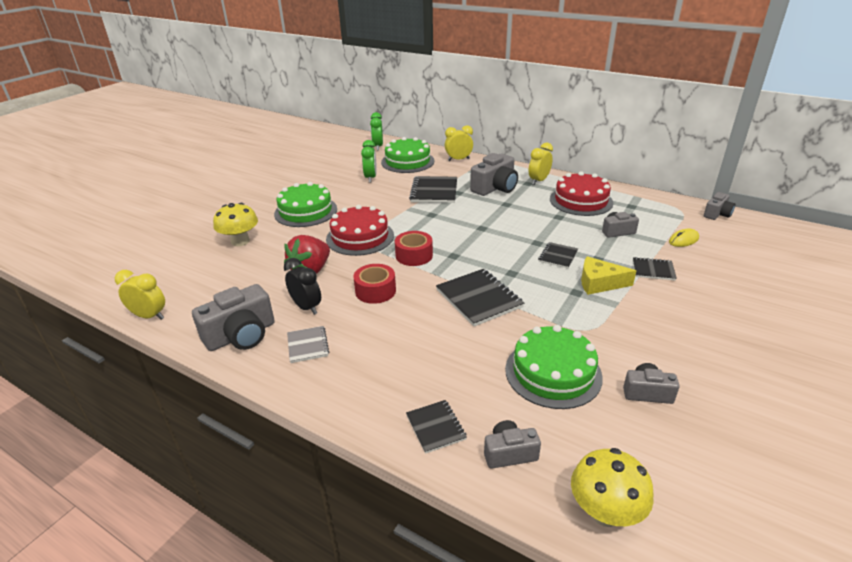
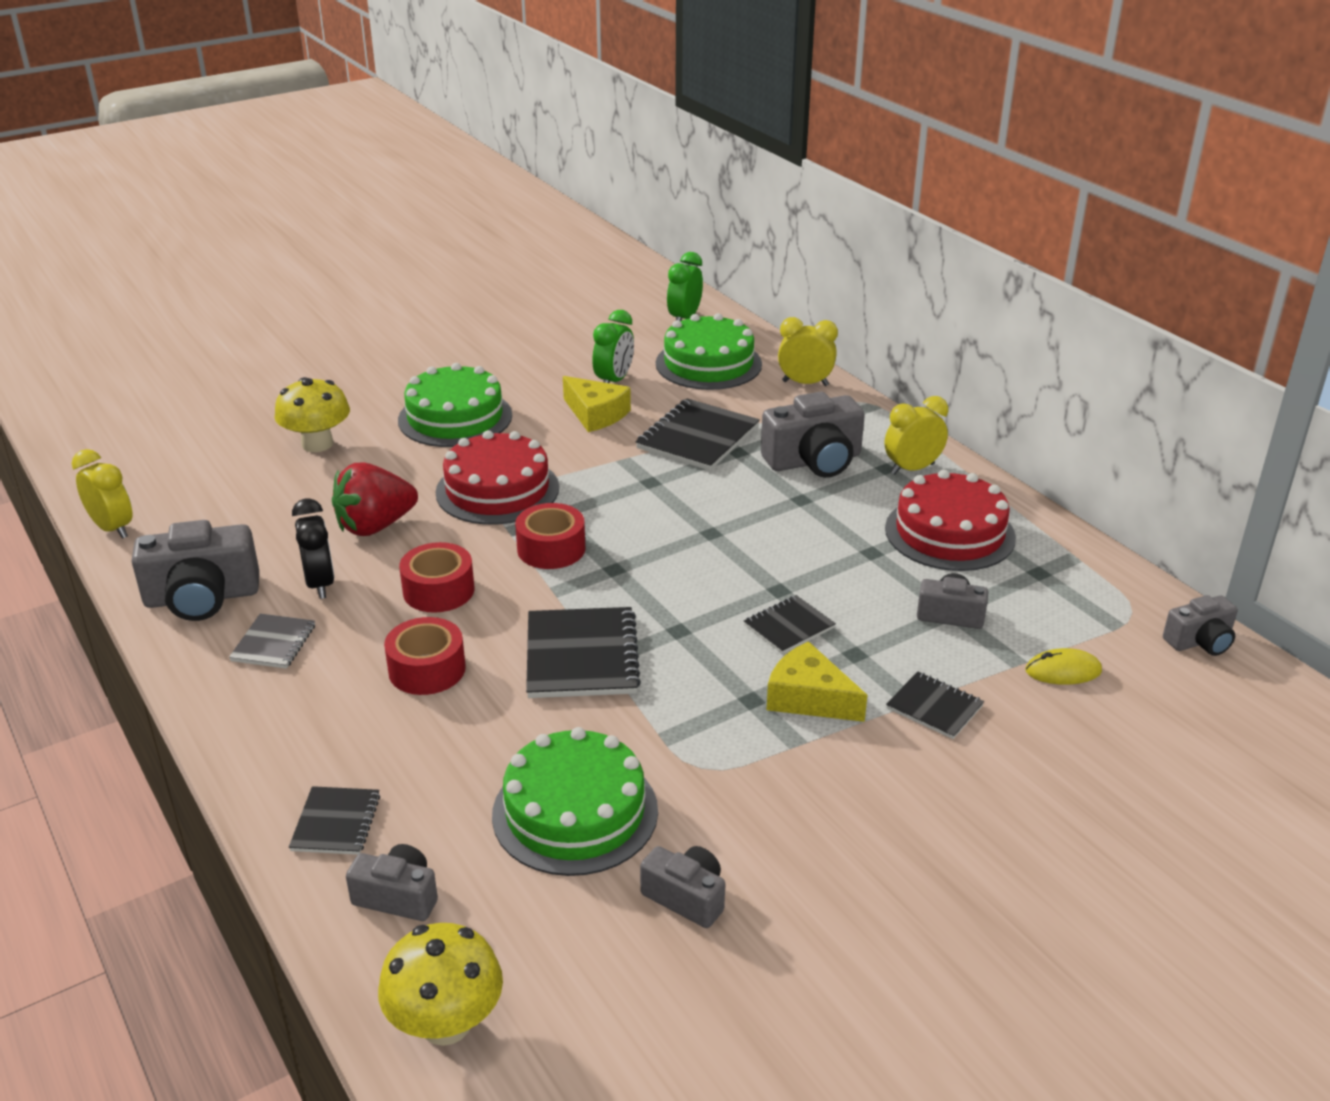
camera: 25 degrees right, 0 degrees up
(376, 193) = (595, 414): none -> yellow cheese
(407, 330) = (427, 669): none -> red tape

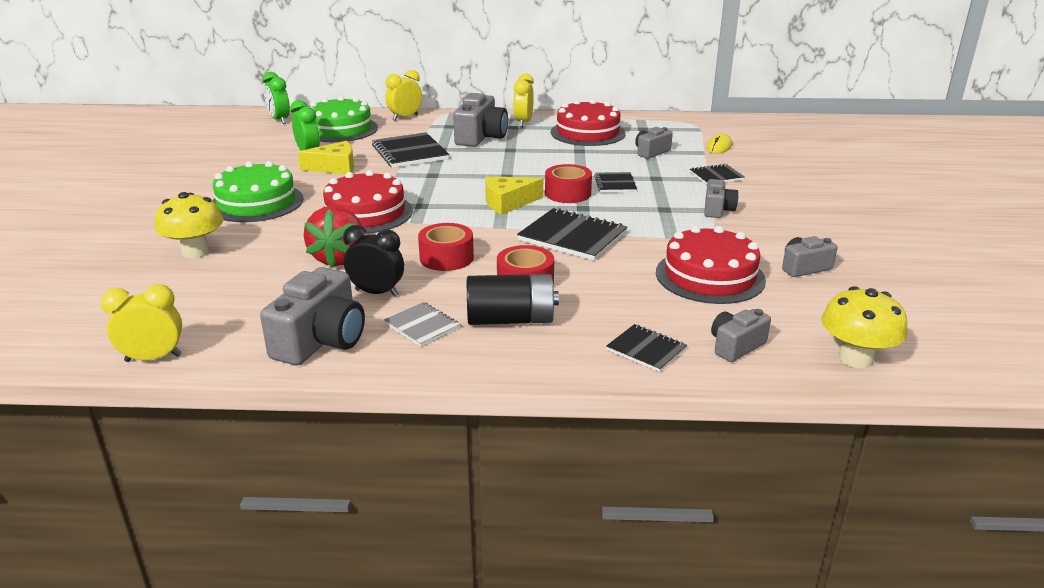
camera: 55 degrees left, 5 degrees down
(331, 695) = (511, 320): none -> black battery
(551, 549) = (455, 216): red tape -> red tape (568, 193)
(575, 812) = (710, 276): green cake -> red cake
(809, 698) = (678, 197): yellow cheese -> yellow cheese (508, 202)
(1200, 641) = (727, 121): grey camera -> grey camera (717, 209)

